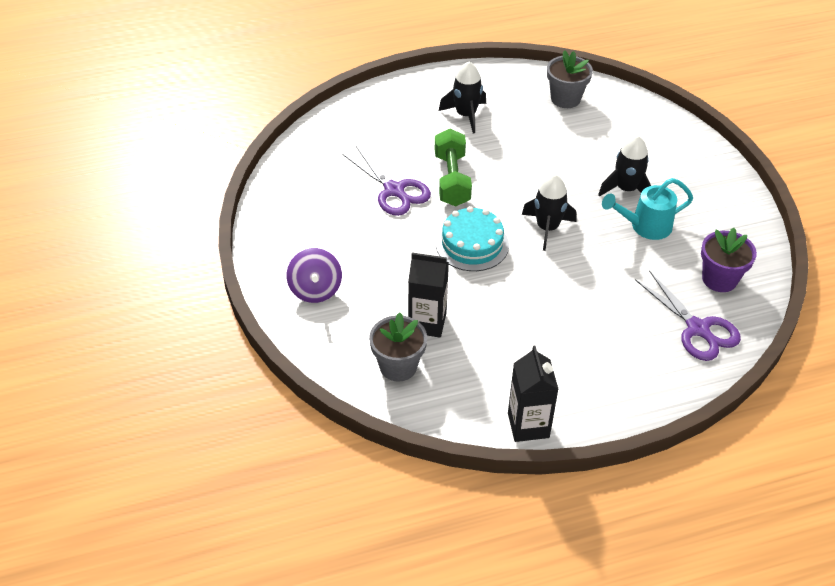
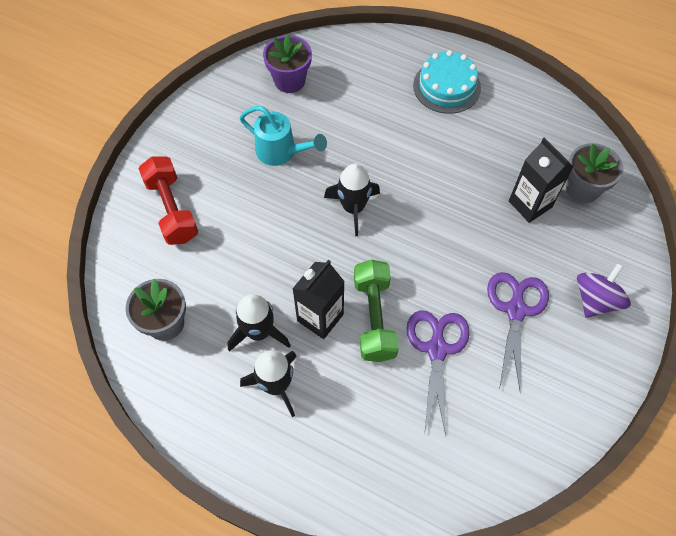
camera: 135 degrees left, 15 degrees up
(452, 179) = (374, 318): green dumbbell -> green dumbbell turned 45 degrees counterclockwise
(472, 244) = (427, 241): turquoise cake -> turquoise cake (447, 86)
(528, 425) = (531, 91): black carton -> black carton (320, 317)
(626, 189) = (250, 191): black rocket -> black rocket (258, 332)
(654, 146) = (172, 209): none -> red dumbbell
(697, 329) = (350, 65): purple scissors -> purple scissors (515, 310)

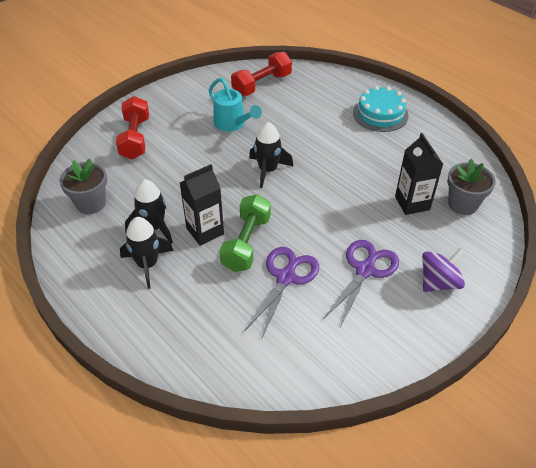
camera: 20 degrees right, 15 degrees down
(289, 80) = (262, 84): purple flower pot -> red dumbbell

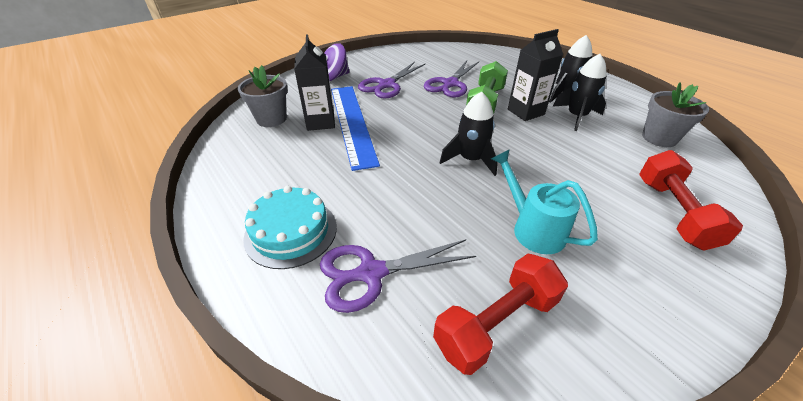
camera: 175 degrees left, 5 degrees down
(325, 98) = (371, 273): none -> purple scissors
(381, 204) = (352, 123): none -> blue ruler

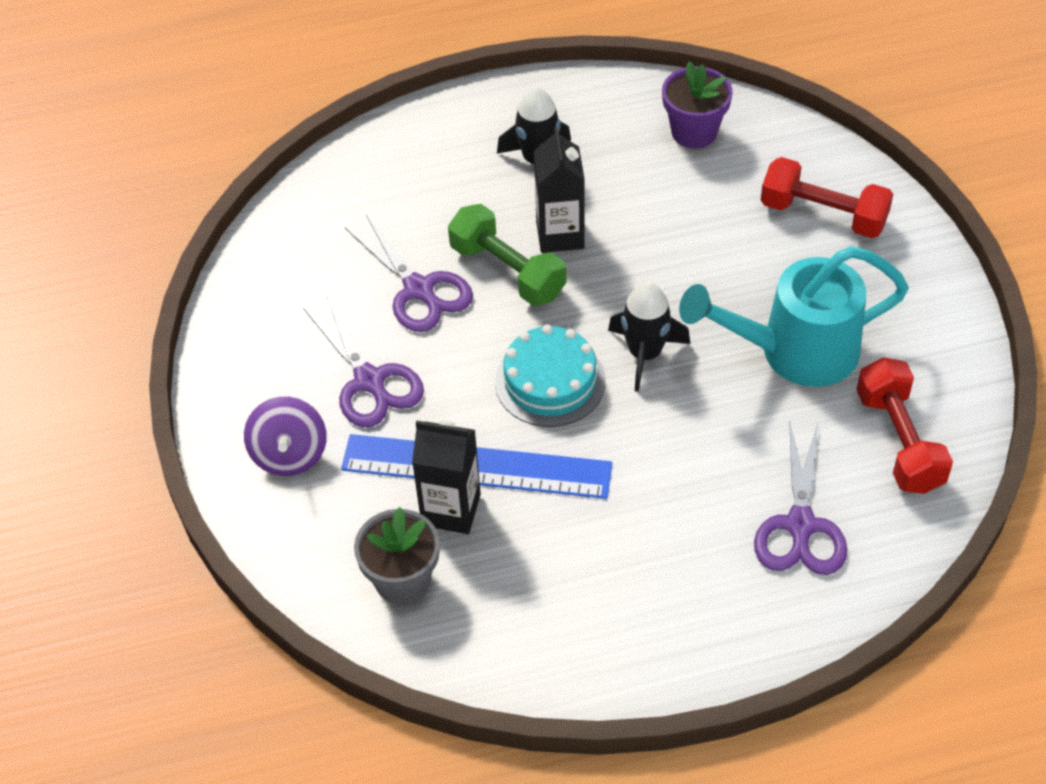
camera: 65 degrees left, 10 degrees up
(291, 232) = (703, 593): turquoise cake -> turquoise cake (550, 381)
(532, 228) = (795, 351): turquoise watering can -> turquoise watering can, size x1.56
(576, 116) = (603, 184): black rocket -> none
(659, 138) = (694, 132): grey flower pot -> purple flower pot

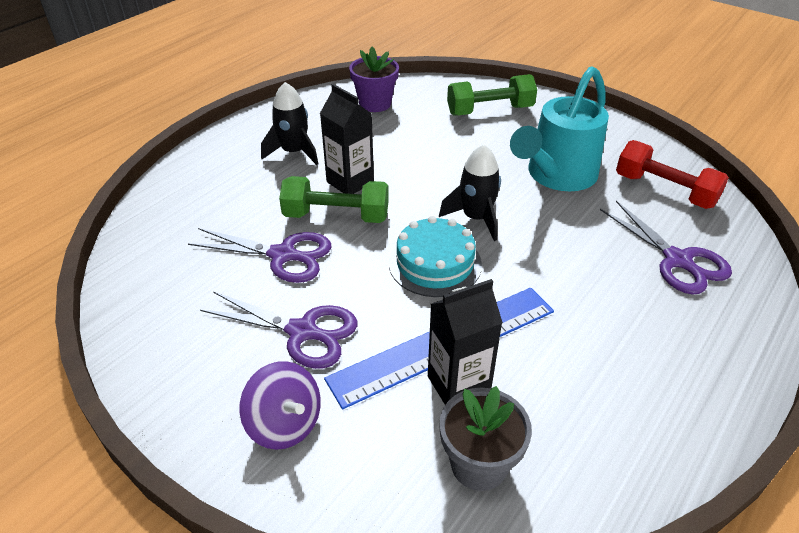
camera: 40 degrees left, 10 degrees down
(823, 215) = (490, 110): red dumbbell -> green dumbbell

